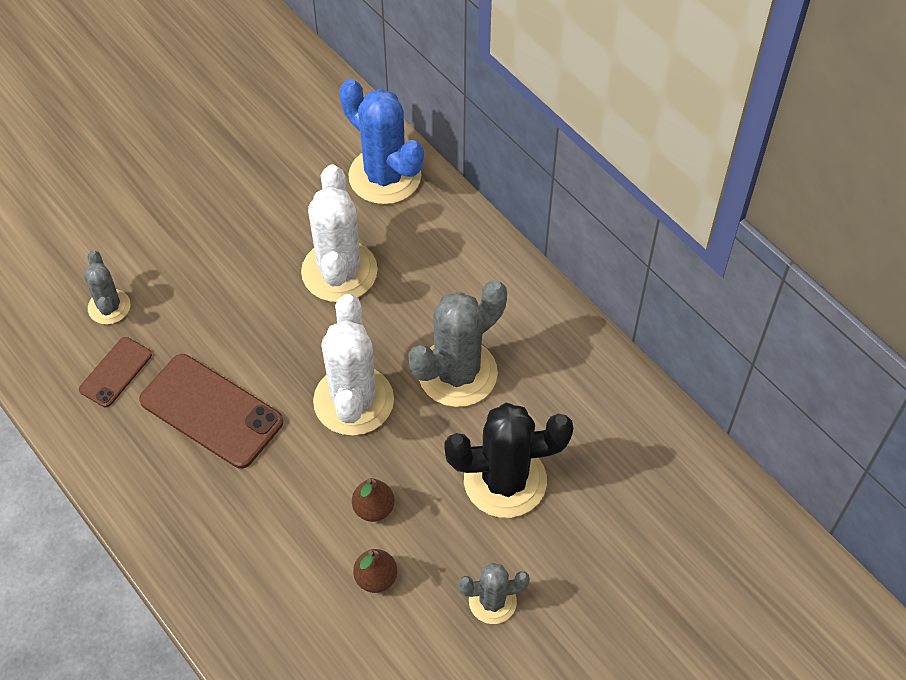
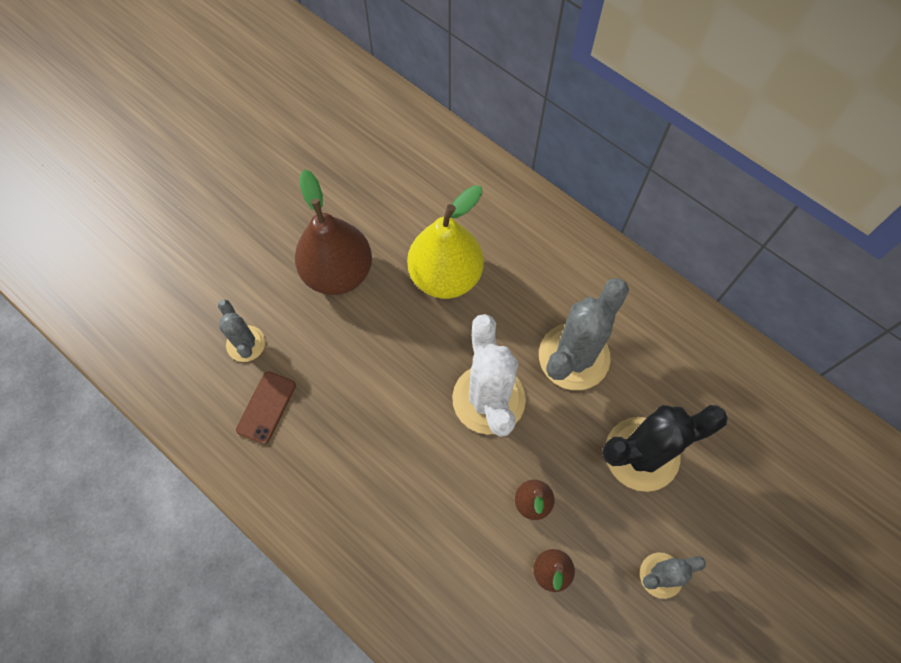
camera: 10 degrees left, 10 degrees up
(211, 411) = (363, 431): brown phone -> none
(224, 251) = (338, 272): none -> brown pear
(339, 271) = (445, 276): white cactus -> yellow pear
(385, 176) = (464, 179): blue cactus -> none

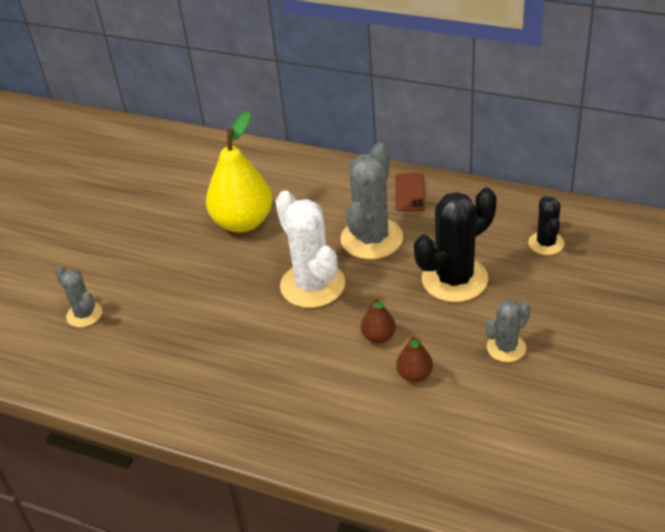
camera: 15 degrees left, 25 degrees down
(266, 407) = (119, 349): brown phone -> brown phone (409, 192)
(338, 272) = (149, 246): brown pear -> none
(762, 442) = (546, 243): none -> black cactus

